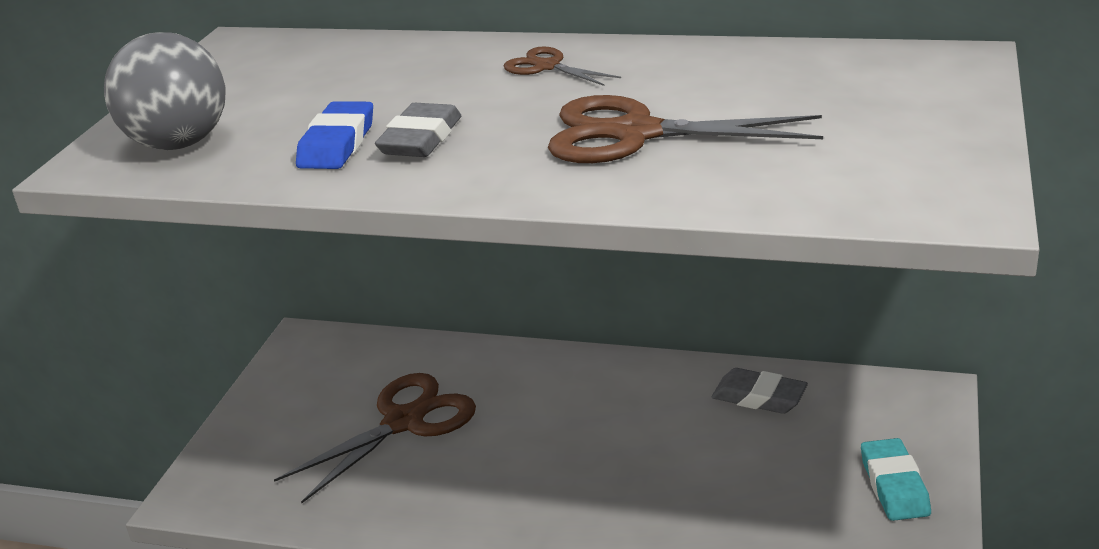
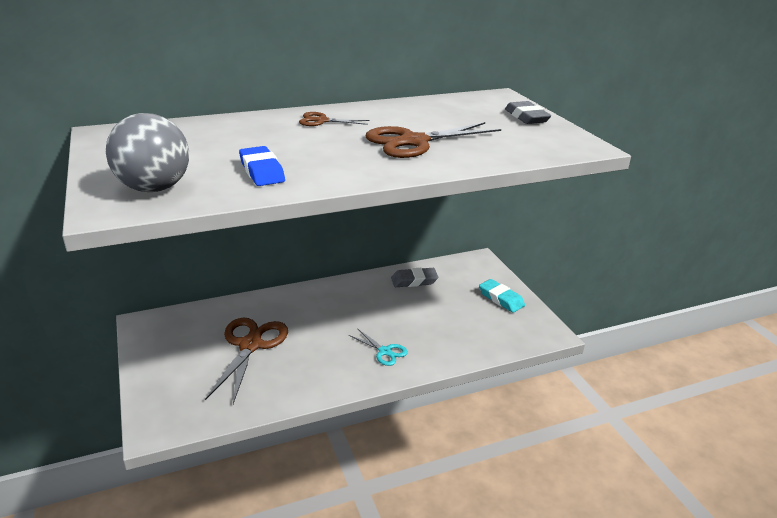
camera: 40 degrees left, 0 degrees up
(420, 139) = (307, 161): grey eraser -> grey eraser (526, 117)
(586, 506) = (385, 351): none -> turquoise scissors

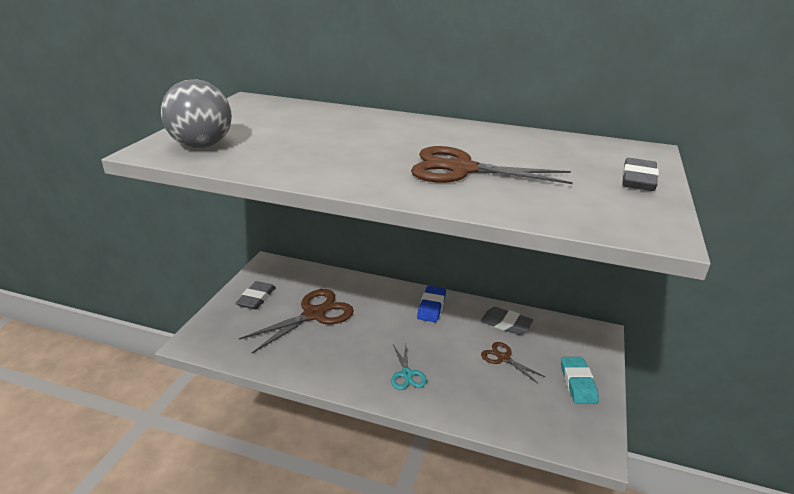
camera: 40 degrees right, 0 degrees up
(173, 358) = (256, 298): none -> grey eraser
(262, 171) = (291, 155): blue eraser -> blue eraser (431, 307)
(322, 121) = (414, 129): brown scissors -> brown scissors (503, 358)

